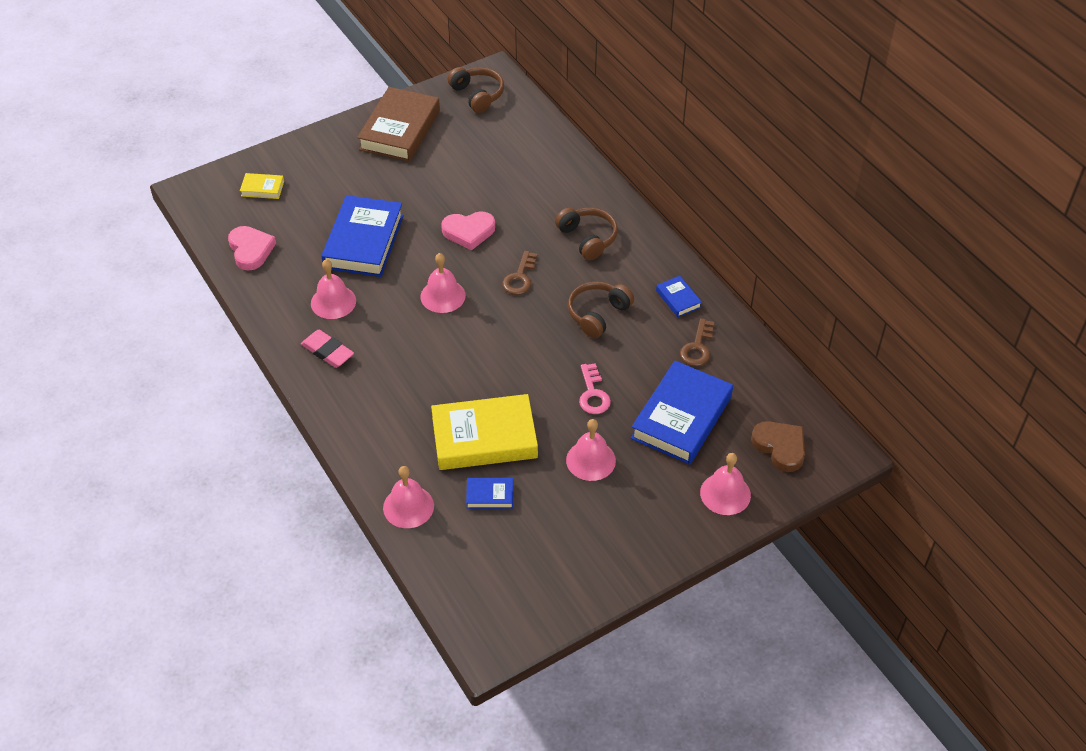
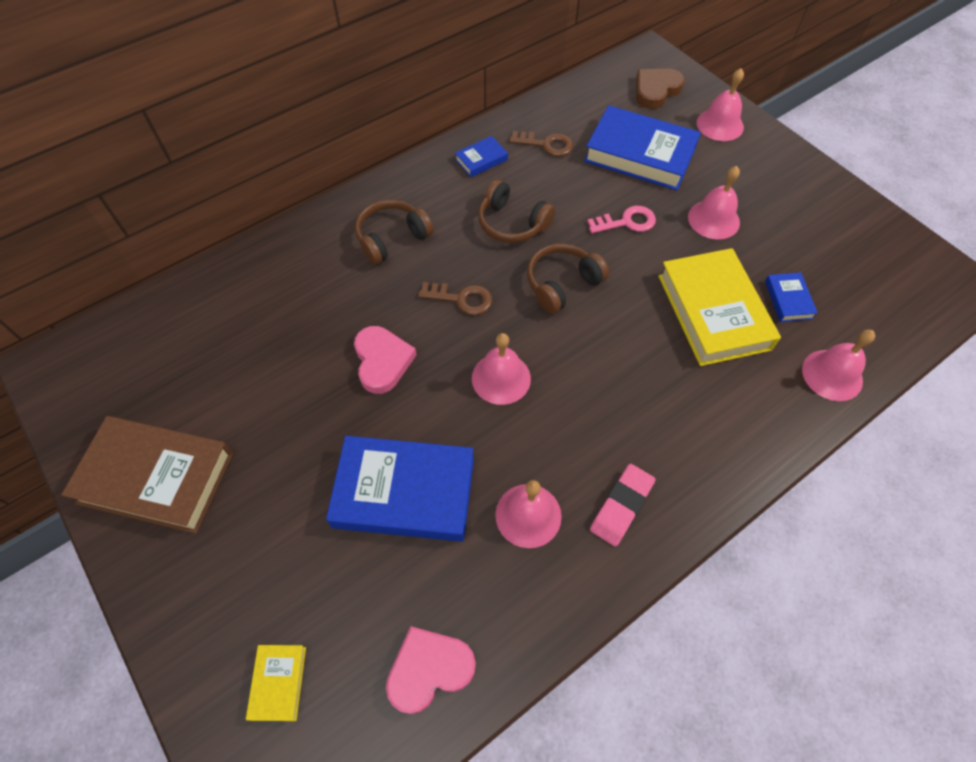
camera: 95 degrees left, 10 degrees up
(477, 95) = (93, 380): brown headphones -> brown headphones (562, 284)

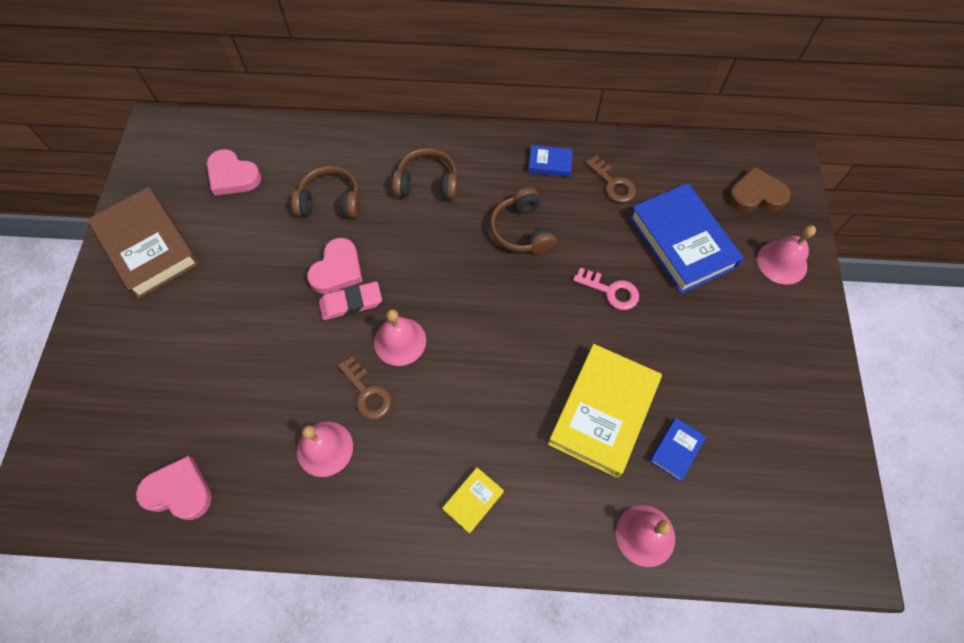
camera: 40 degrees right, 5 degrees up
(187, 352) = (233, 176): none -> pink heart
(278, 683) = (100, 425): yellow book -> yellow book (473, 500)
(404, 492) = (268, 370): blue book -> none
(461, 299) = (430, 263): brown key -> brown key (367, 393)
(562, 284) = (511, 304): brown headphones -> brown headphones (330, 202)
(621, 506) = (388, 495): pink eraser -> pink eraser (351, 303)
(713, 219) = (685, 339): pink bell -> none

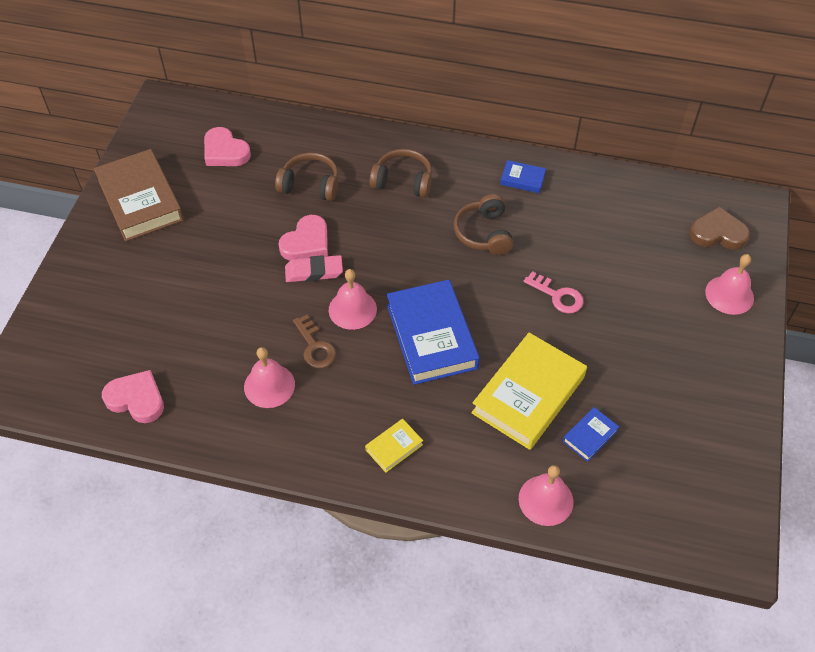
camera: 10 degrees right, 10 degrees down
(613, 183) = (579, 204): brown key -> none
(682, 242) = (635, 264): blue book -> blue book (432, 336)

